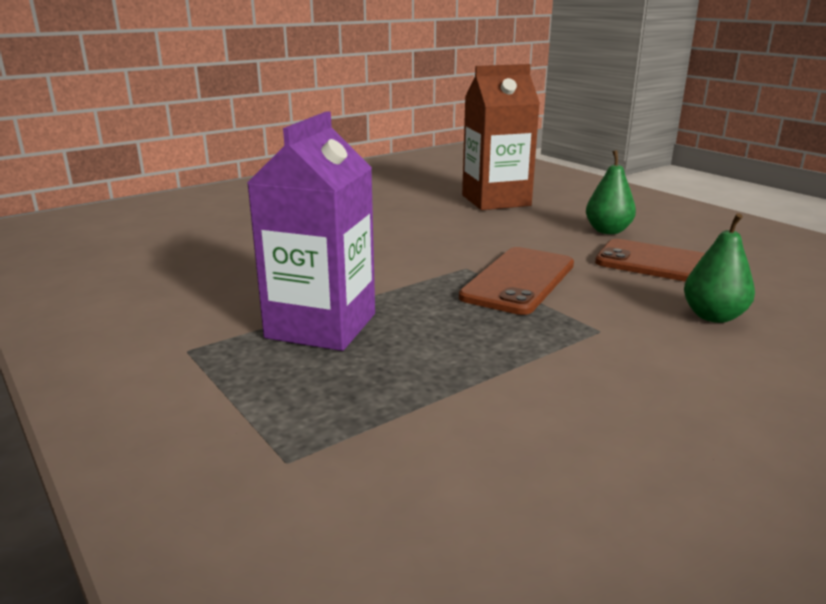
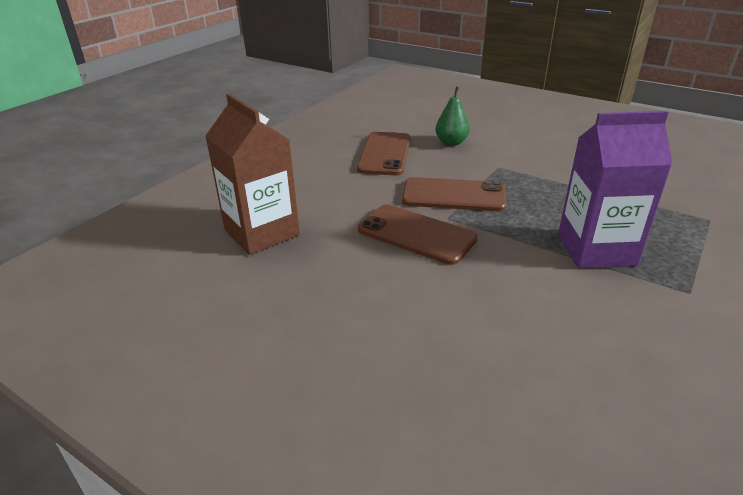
camera: 110 degrees left, 10 degrees up
(443, 248) = (416, 234): none -> brown phone
(608, 231) = (327, 175): green pear -> none

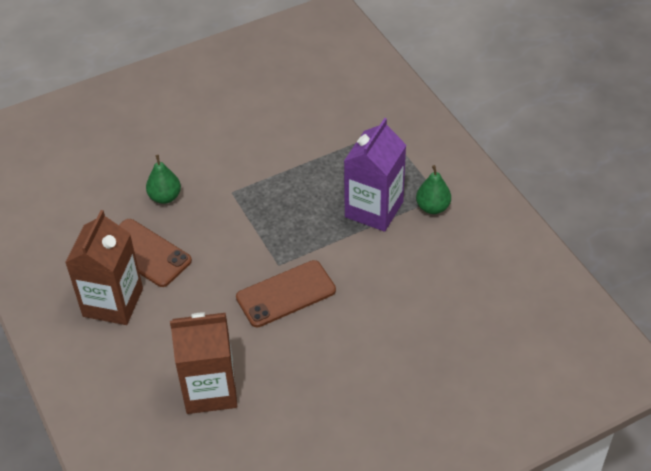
camera: 60 degrees left, 15 degrees up
(321, 158) = (113, 302): none -> brown carton
(453, 195) = (251, 244): brown phone -> none
(666, 292) = (432, 207): none -> green pear

